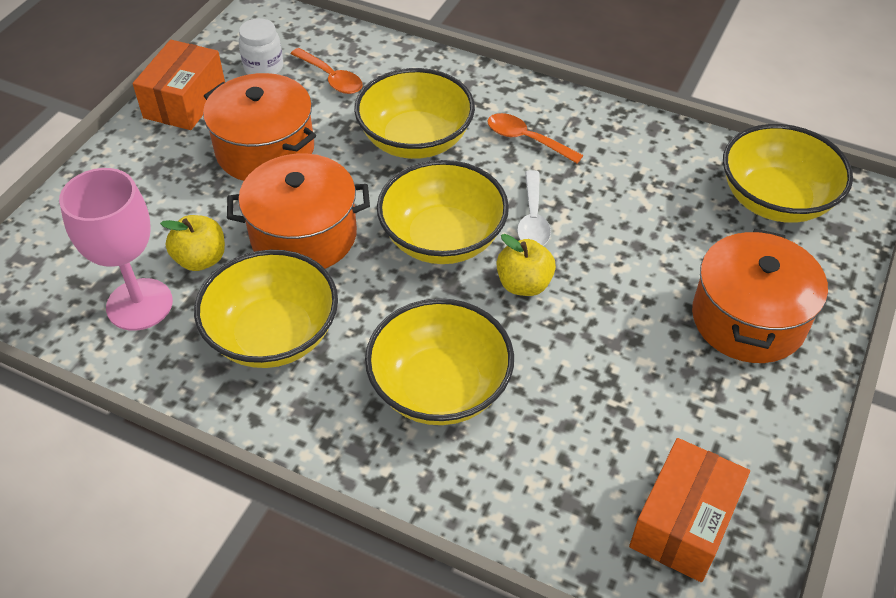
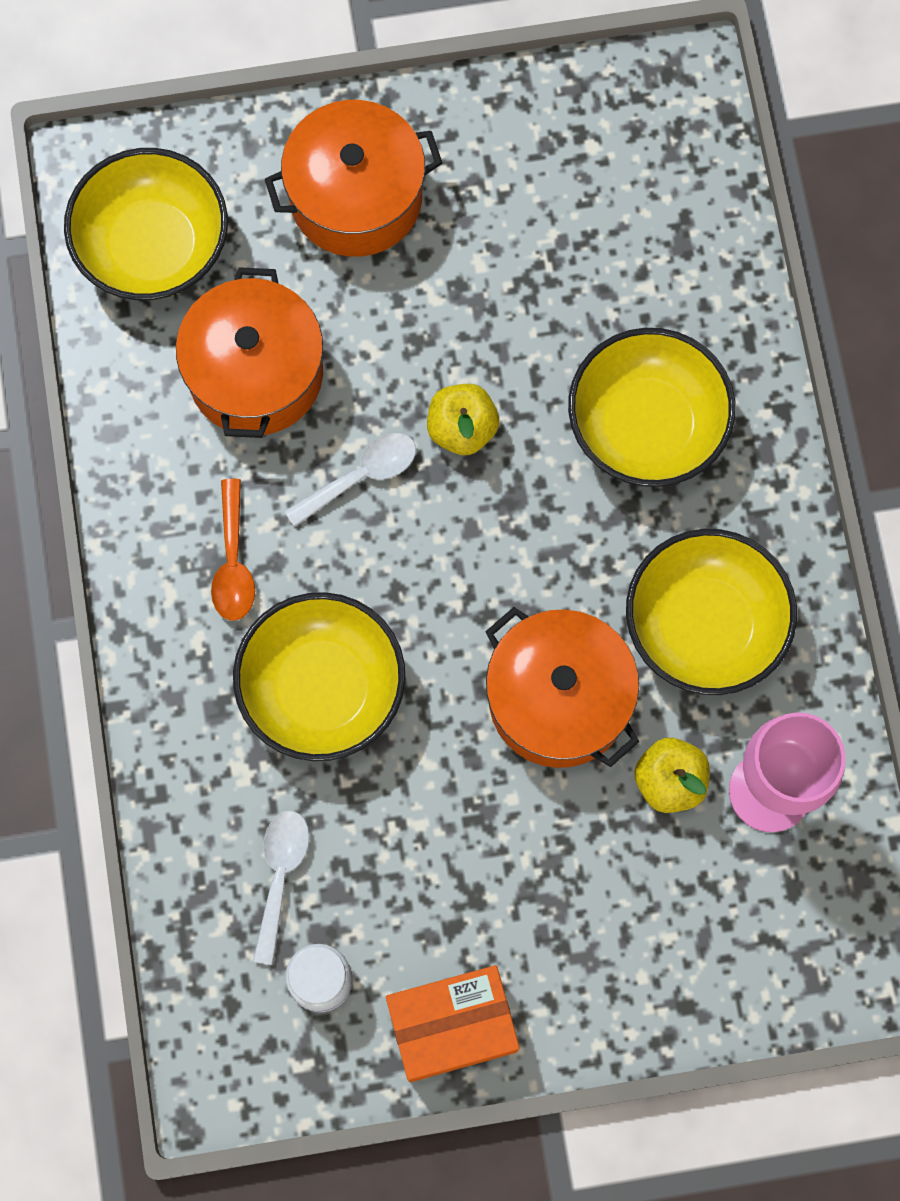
camera: 125 degrees left, 25 degrees up
(265, 150) = (463, 851): orange pot -> orange pot (255, 373)
(331, 78) = (280, 876): orange spoon -> white spoon
(442, 238) = (457, 550): yellow bowl -> none
(683, 523) = (633, 146): orange box -> none

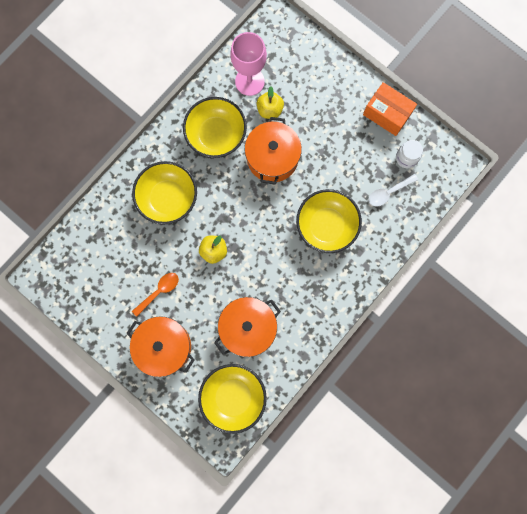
camera: 130 degrees left, 5 degrees up
(233, 562) = (312, 283): orange spoon -> orange spoon (159, 291)
(361, 476) = (253, 268): white spoon -> none

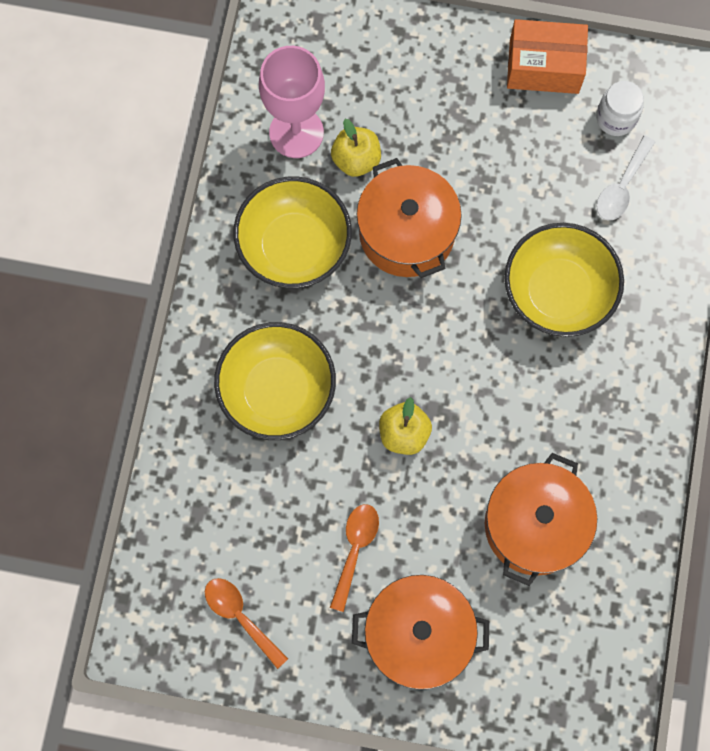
camera: 30 degrees left, 5 degrees down
(90, 292) = (240, 616): none -> orange spoon
(233, 397) = (579, 649): yellow bowl -> none

